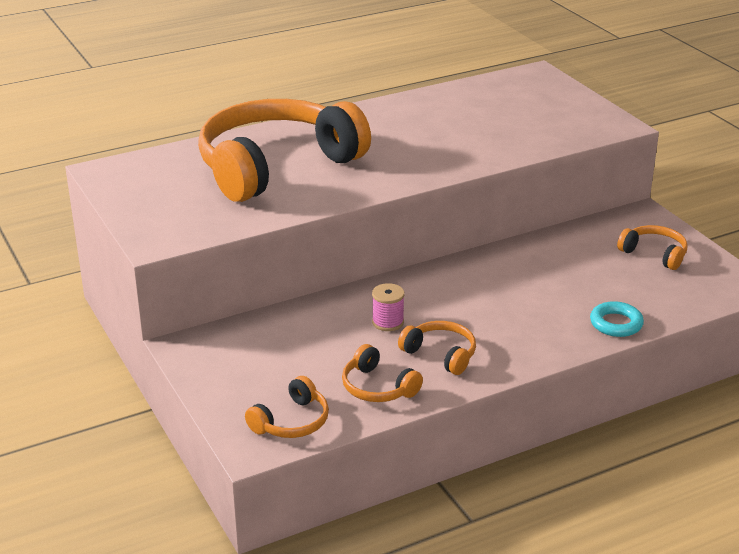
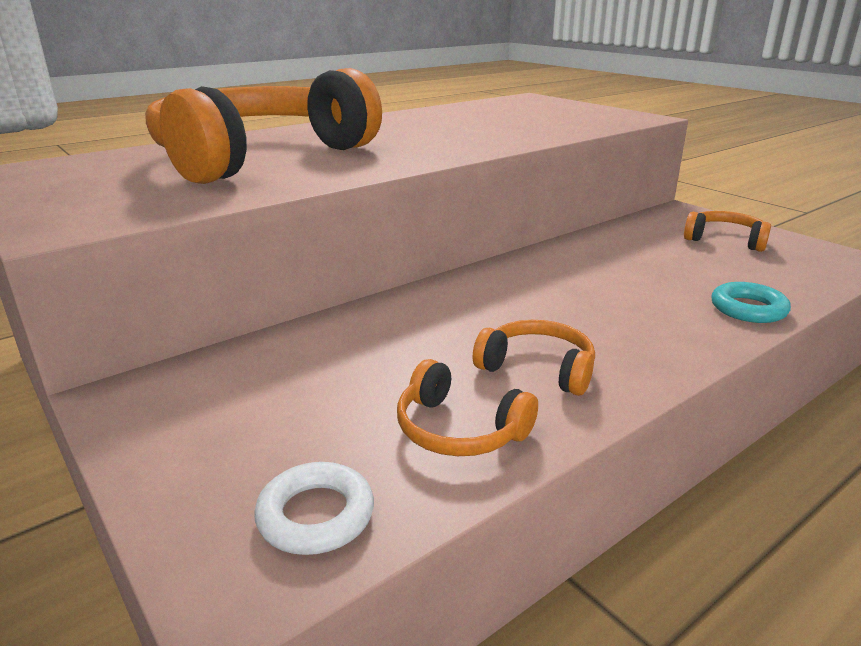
camera: 10 degrees left, 5 degrees down
(292, 422) = (316, 515): orange headphones -> white ring
(388, 322) = (441, 334): pink spool -> none

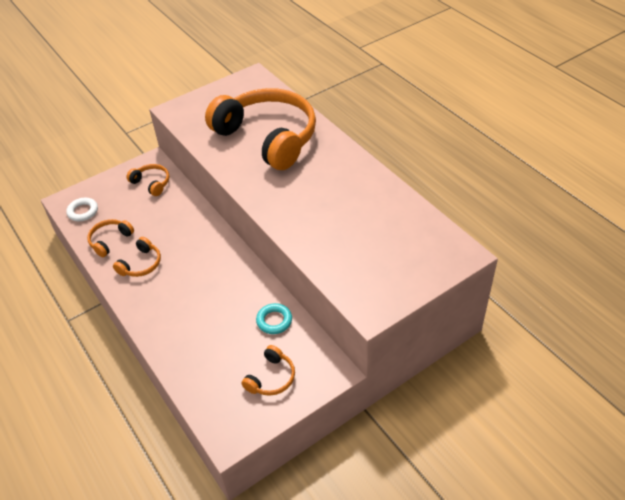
camera: 95 degrees right, 20 degrees up
(225, 386) = (152, 183): none -> orange headphones
(748, 309) = (174, 353): turquoise ring -> turquoise ring (274, 321)

